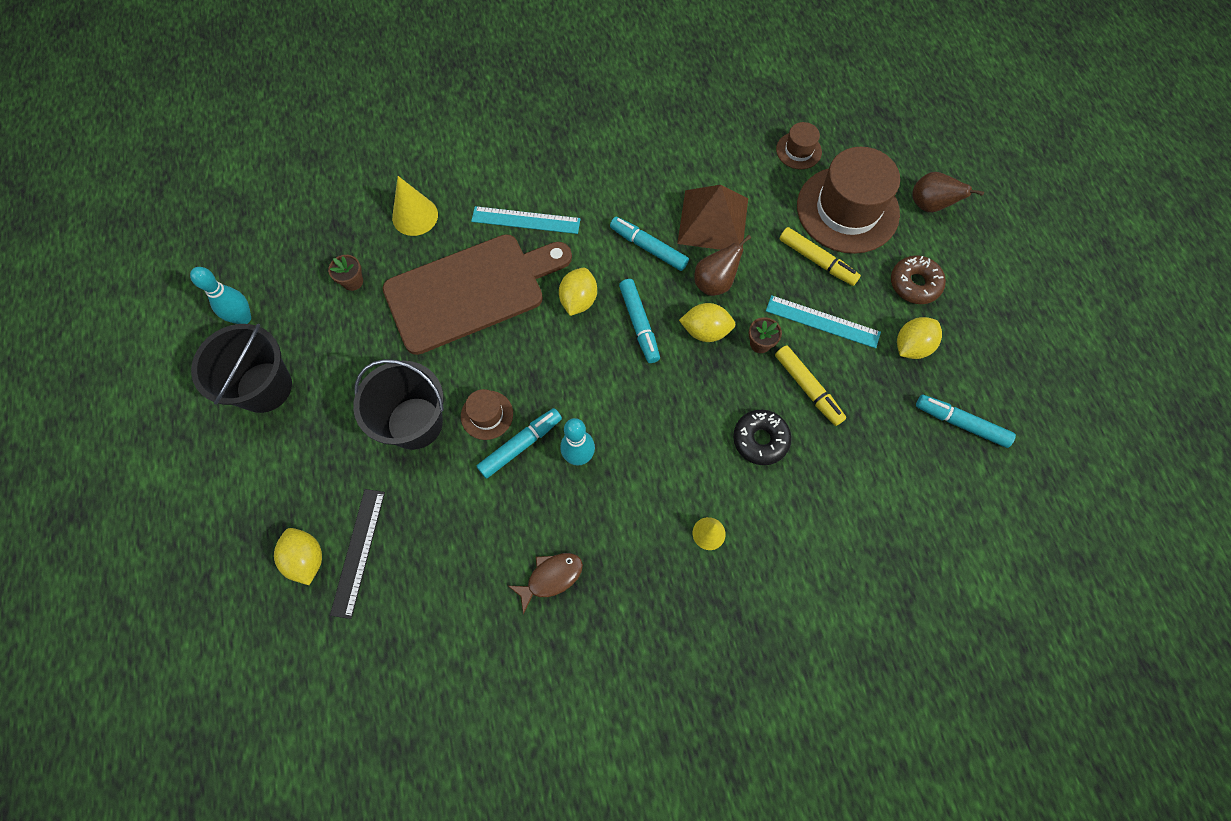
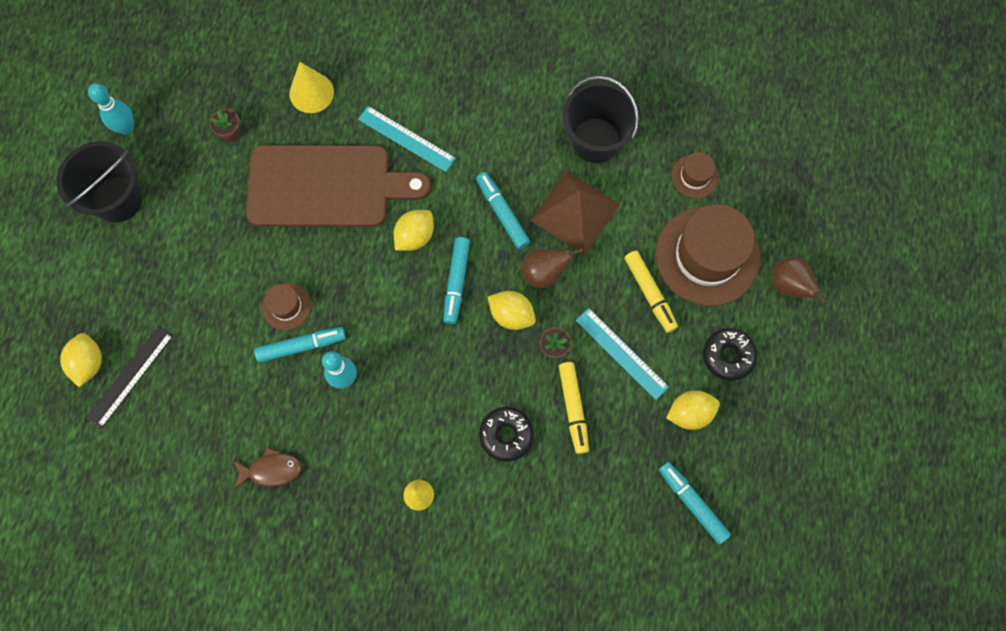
camera: 25 degrees right, 5 degrees up
(415, 423) = (224, 286): black bucket -> black bucket (595, 140)
(914, 284) = (728, 356): brown donut -> black donut

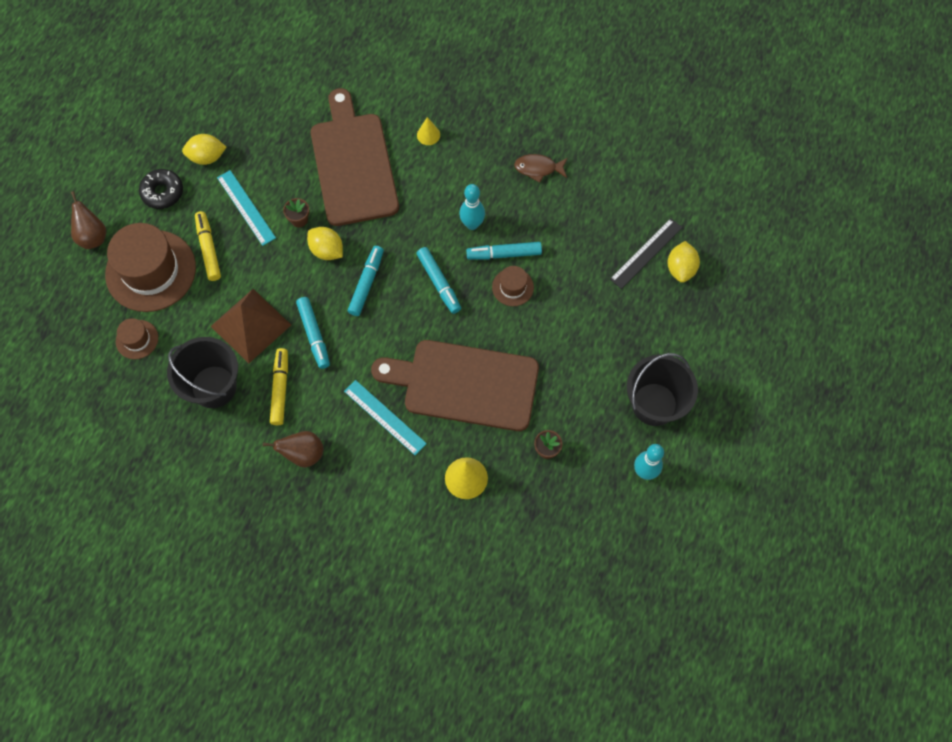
camera: 170 degrees left, 5 degrees down
(415, 236) = (394, 327): yellow lemon -> none
(506, 435) = (353, 164): black donut -> brown cutting board
(544, 273) = (291, 279): brown pear -> brown pear (303, 454)
(573, 408) = (296, 174): yellow marker -> yellow marker (280, 389)
(692, 503) = (226, 98): turquoise marker -> turquoise marker (439, 282)

